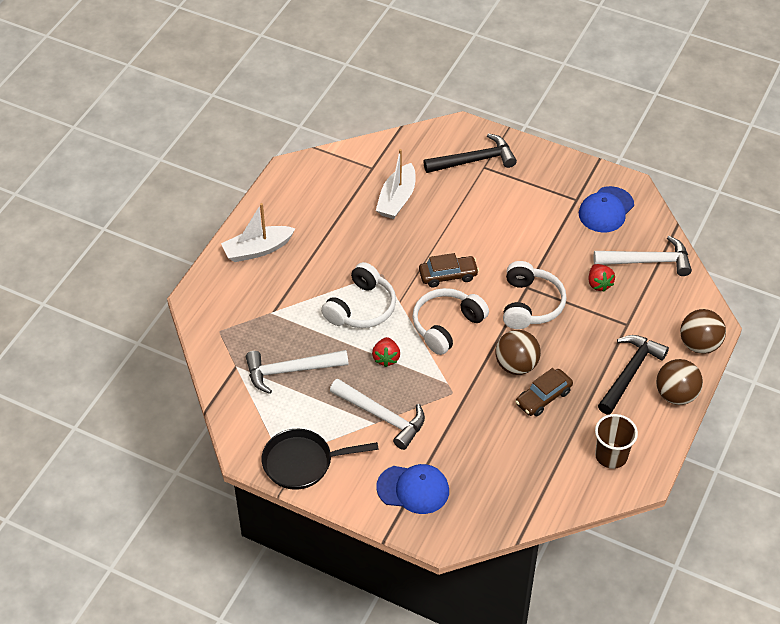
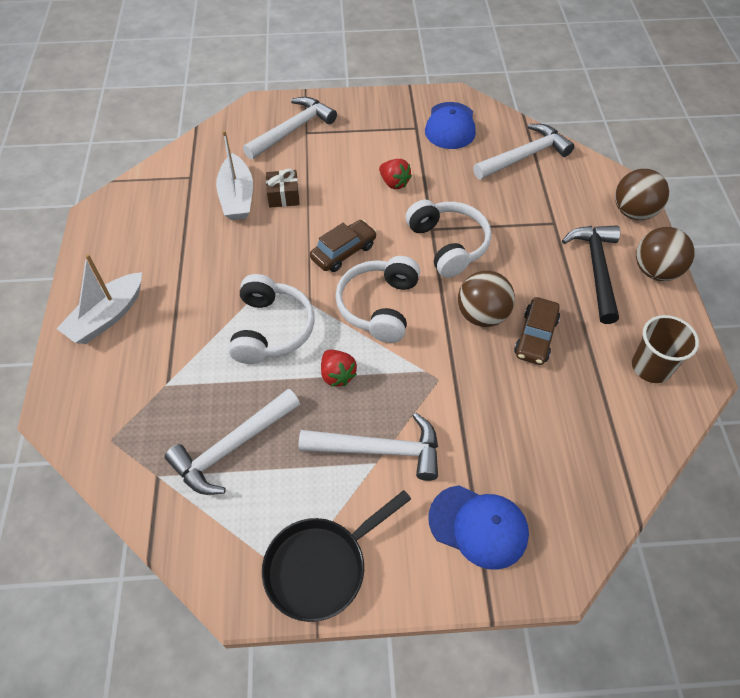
camera: 30 degrees left, 5 degrees up
(413, 489) = (478, 526): blue cap -> blue cap turned 45 degrees clockwise
(432, 213) = (283, 196): none -> brown gift
(474, 160) = (293, 130): black hammer -> white hammer
(599, 284) = (497, 195): red strawberry -> red strawberry (394, 183)

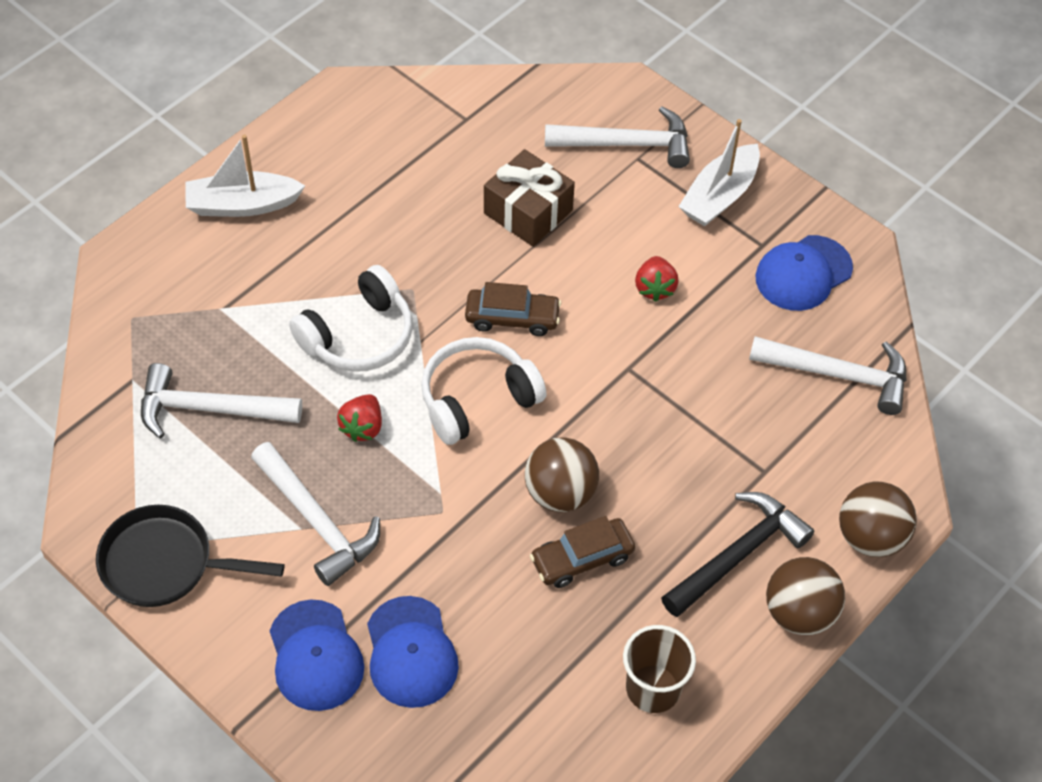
camera: 45 degrees right, 0 degrees up
(237, 197) = (484, 177): white boat -> white boat (719, 196)
(283, 196) = (528, 212): brown gift -> brown gift, size x1.58
(448, 244) = (622, 398): white headphones -> none
(523, 470) = (411, 652): none -> blue cap

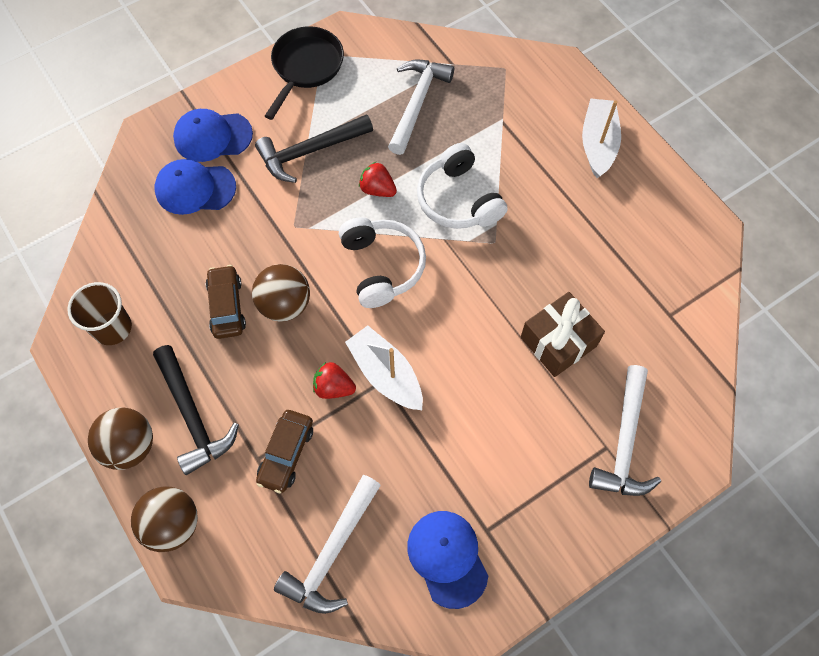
camera: 105 degrees right, 10 degrees up
(317, 522) = (309, 151): white hammer -> black hammer
(512, 318) = (451, 306): brown car -> brown car (286, 454)
(655, 288) = (458, 423): red strawberry -> red strawberry (333, 387)
(719, 196) = (550, 509): white boat -> white boat (386, 374)

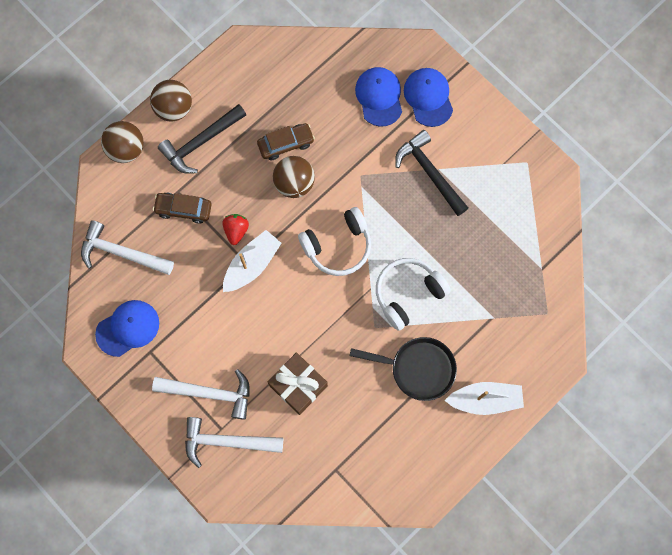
camera: 80 degrees right, 10 degrees up
(112, 328) = (256, 72): brown cup -> none
(306, 67) = (511, 152): black pan -> black pan (418, 369)
(377, 189) = (405, 230): red strawberry -> none
(417, 103) = (494, 246): white hammer -> white hammer (210, 393)

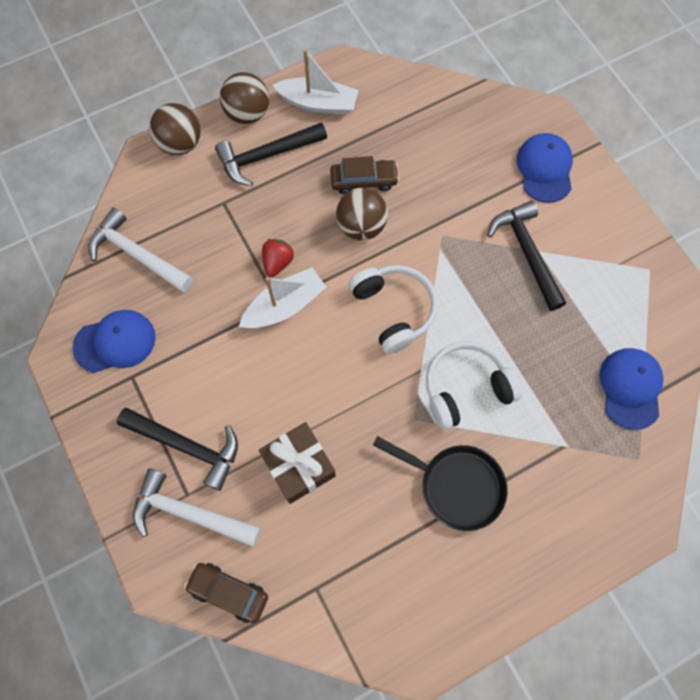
camera: 15 degrees right, 5 degrees down
(183, 209) = (224, 224): brown car -> brown car (228, 592)
(210, 393) = (187, 446): white hammer -> black hammer
(338, 246) = (394, 310): white headphones -> white headphones turned 105 degrees counterclockwise
(379, 97) = (486, 155): blue cap -> blue cap (630, 388)
(484, 399) = (533, 549): white boat -> white boat (318, 103)

